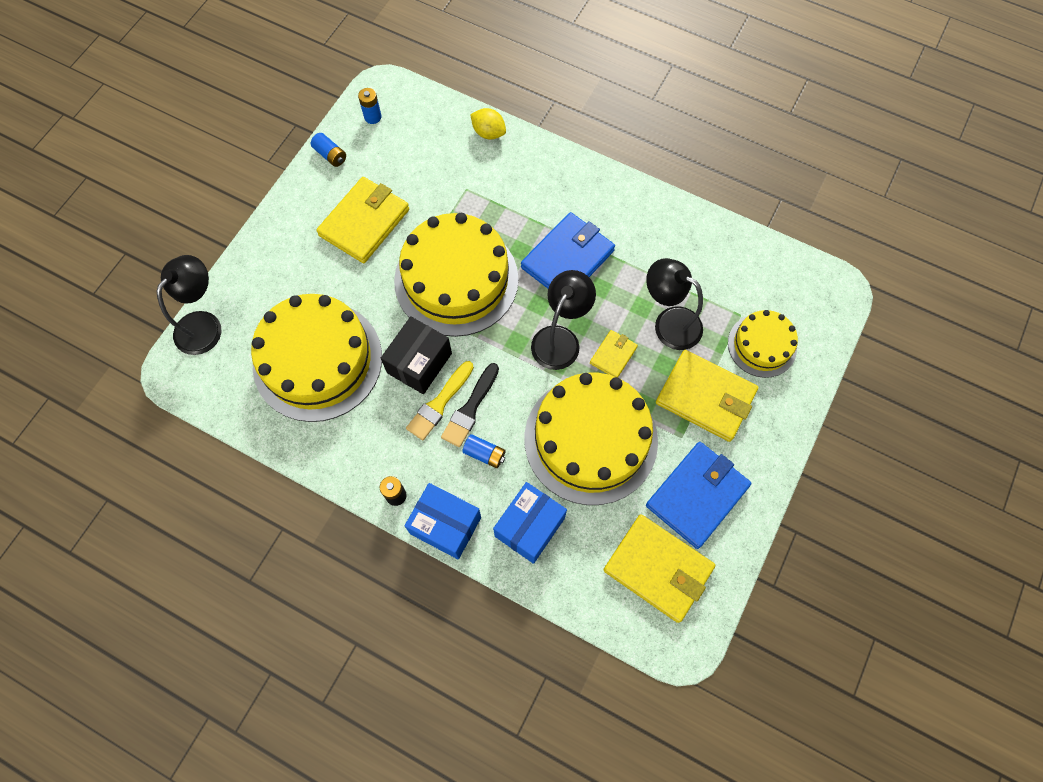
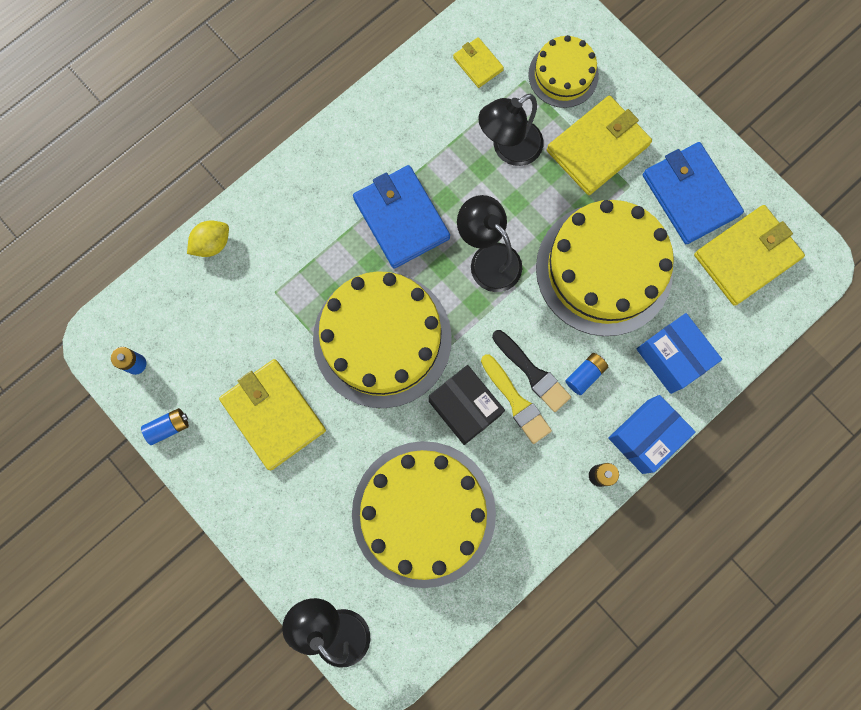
camera: 70 degrees left, 10 degrees up
(613, 355) = (524, 215): yellow wallet -> yellow wallet (478, 64)

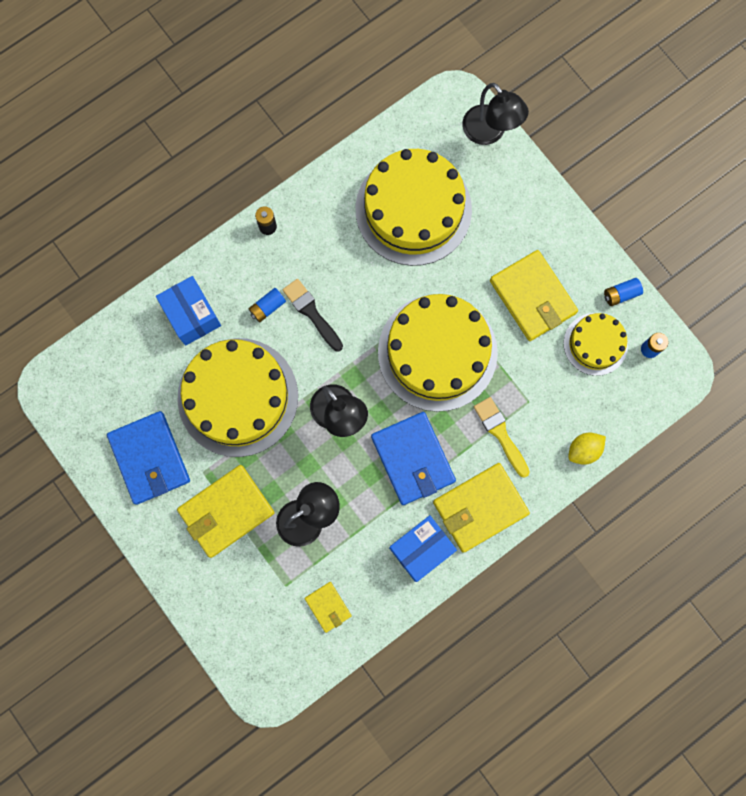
camera: 175 degrees left, 0 degrees up
(465, 408) = (372, 289): black box -> none
(516, 402) = (328, 290): yellow brush -> yellow brush (500, 434)
(563, 75) = (248, 588): yellow cake -> yellow cake (595, 344)
(645, 436) = (225, 253): blue box -> blue box (421, 549)
(746, 256) = (110, 397): yellow wallet -> yellow wallet (480, 508)

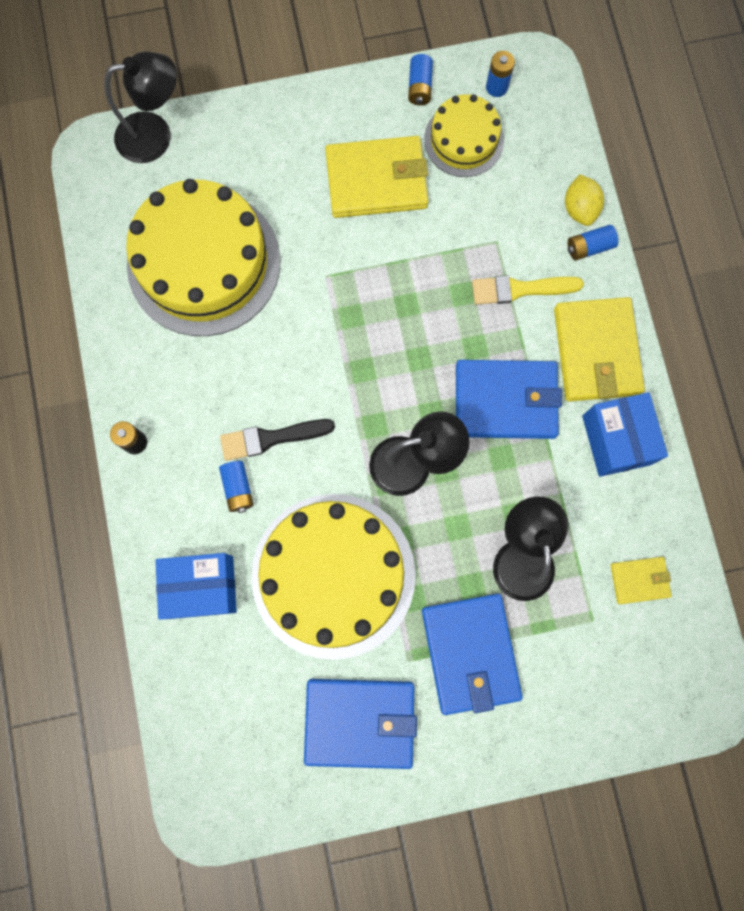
camera: 65 degrees left, 0 degrees up
(226, 511) = (470, 653): yellow wallet -> blue wallet
(437, 352) = (391, 315): yellow cake -> none
(557, 469) = (589, 247): none -> blue battery

